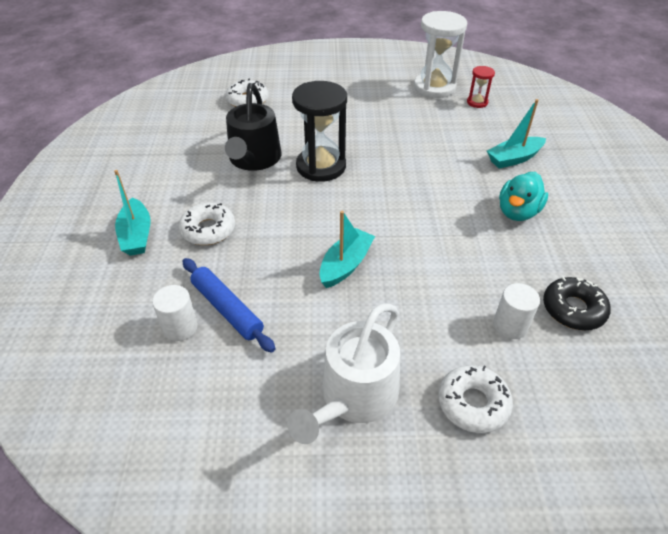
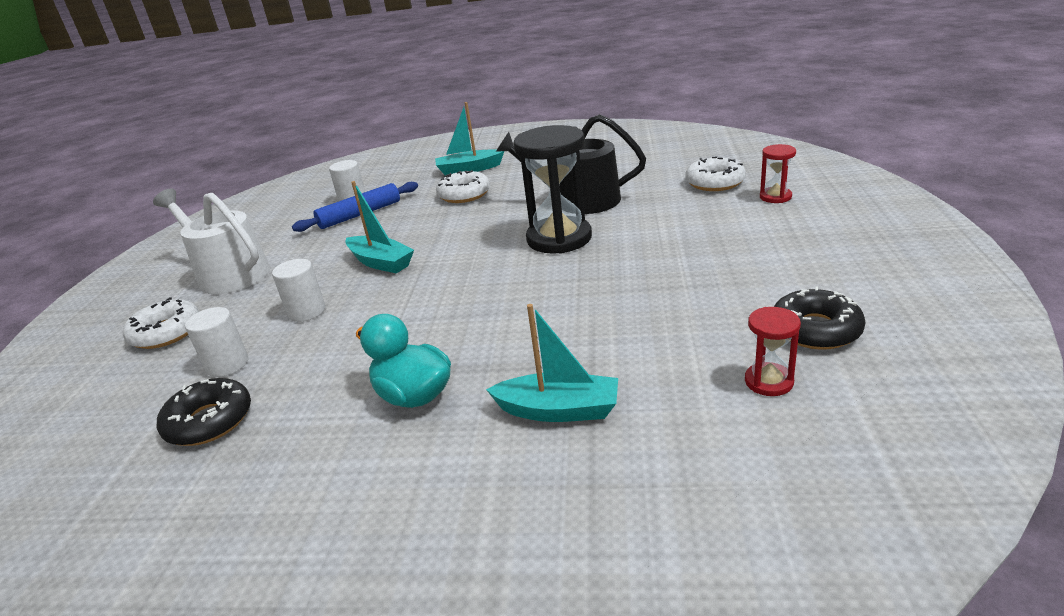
camera: 100 degrees right, 15 degrees down
(282, 82) = (775, 197): none -> red hourglass
(429, 296) = (306, 311): none -> white cylinder
(434, 87) = (815, 330): white hourglass -> black donut
(514, 158) = (559, 410): turquoise boat -> turquoise boat turned 120 degrees clockwise

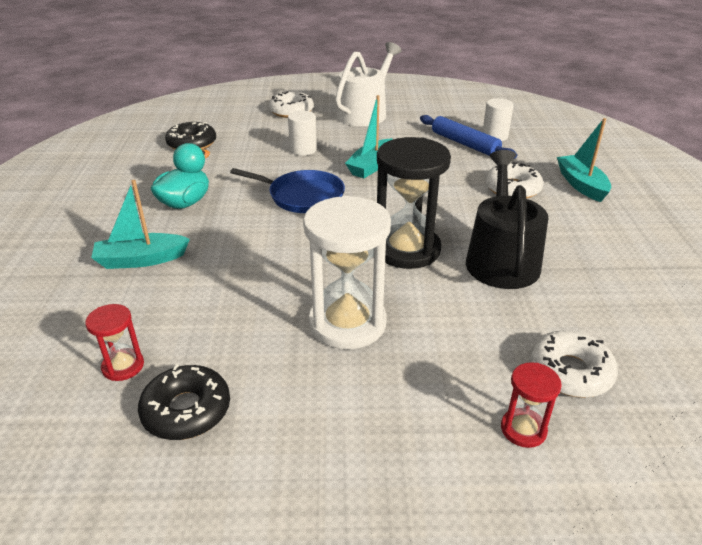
camera: 80 degrees right, 5 degrees up
(227, 364) = (247, 137): white cylinder -> none
(434, 302) = (302, 196): none -> blue pan
(559, 410) = (141, 260): turquoise boat -> turquoise boat turned 75 degrees clockwise
(674, 261) = (347, 323): none -> white hourglass

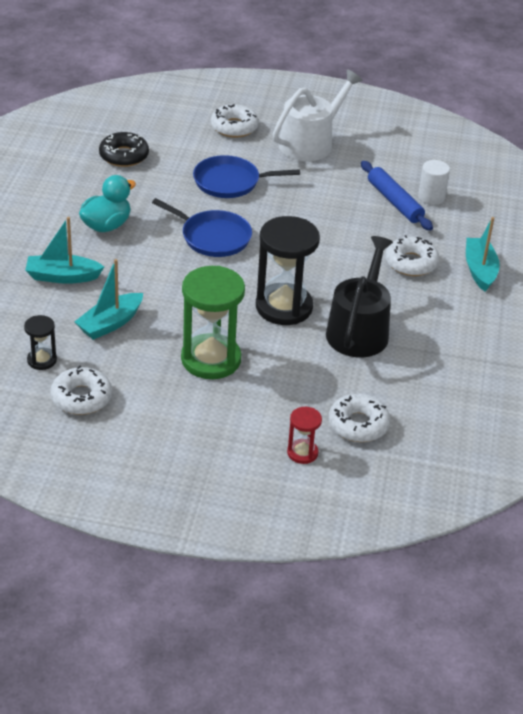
camera: 10 degrees right, 5 degrees up
(123, 366) = (42, 360): red hourglass -> black hourglass
(186, 410) = (81, 398): black donut -> white donut
(303, 150) = (230, 182): white cylinder -> blue pan
(347, 323) = (211, 359): white hourglass -> green hourglass
(371, 166) = (289, 213): turquoise boat -> turquoise boat (110, 323)

